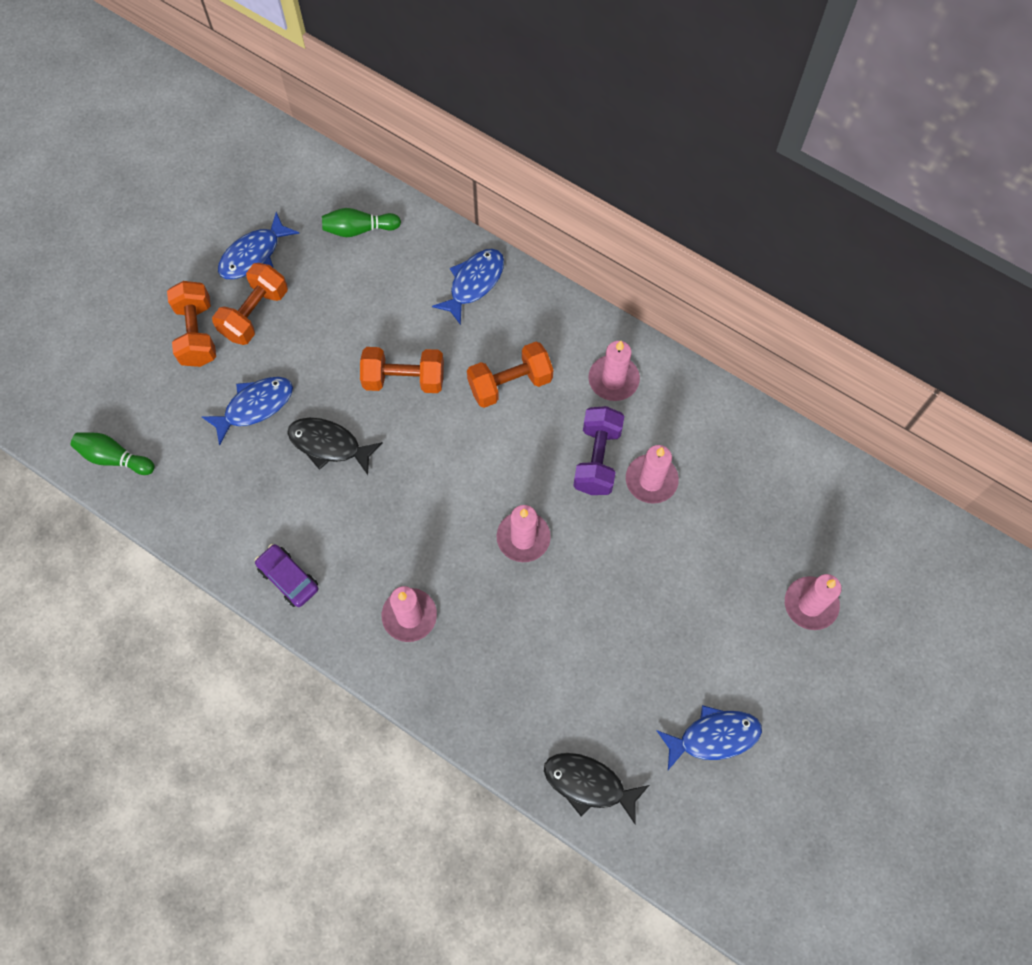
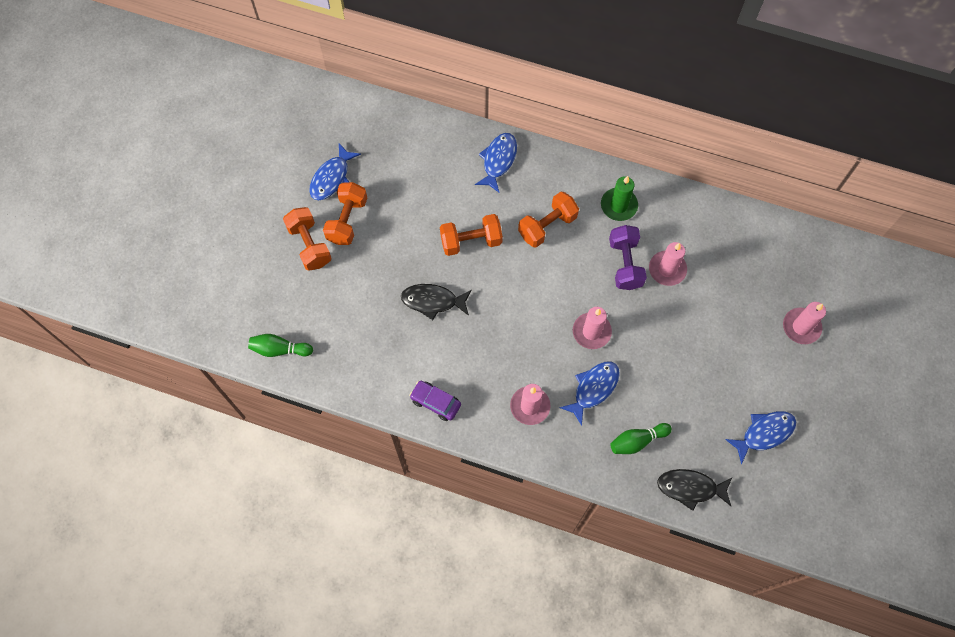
camera: 15 degrees left, 0 degrees up
(254, 406) = (370, 287): blue fish -> blue fish (593, 389)
(359, 229) = (402, 141): green bowling pin -> green bowling pin (637, 441)
(613, 379) = (618, 205): pink candle -> green candle

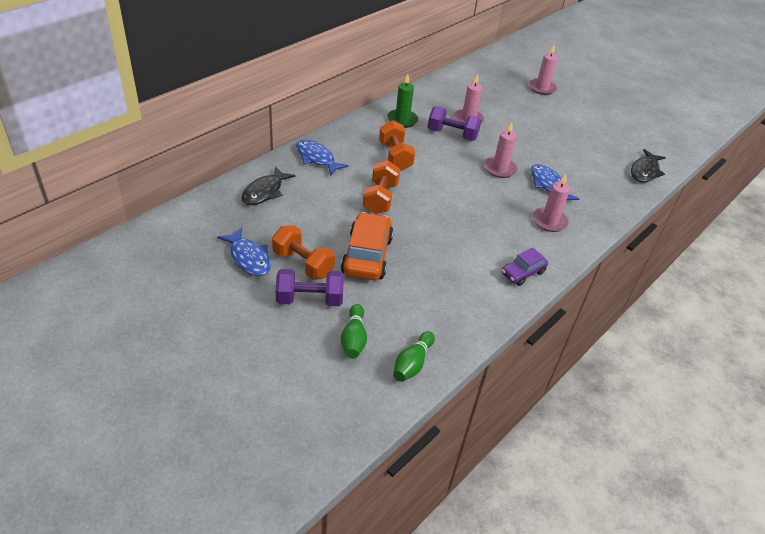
camera: 70 degrees left, 25 degrees down
(309, 245) = (310, 299): orange dumbbell -> purple dumbbell
(385, 264) = (367, 255): none -> orange car
(433, 301) = (423, 240): black fish -> black fish (265, 192)
(637, 441) = (600, 181): green bowling pin -> green bowling pin (354, 339)
(764, 433) = (613, 128): blue fish -> none

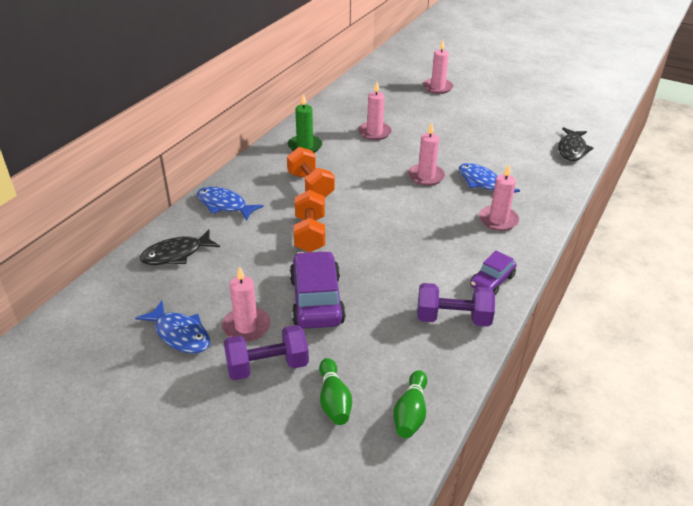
camera: 10 degrees left, 5 degrees down
(265, 192) = (176, 254): black fish -> black fish turned 45 degrees clockwise
(303, 264) = (246, 326): orange dumbbell -> pink candle
(367, 255) = (316, 300): orange car -> purple car
(452, 134) = (363, 151): purple dumbbell -> purple dumbbell (453, 318)

